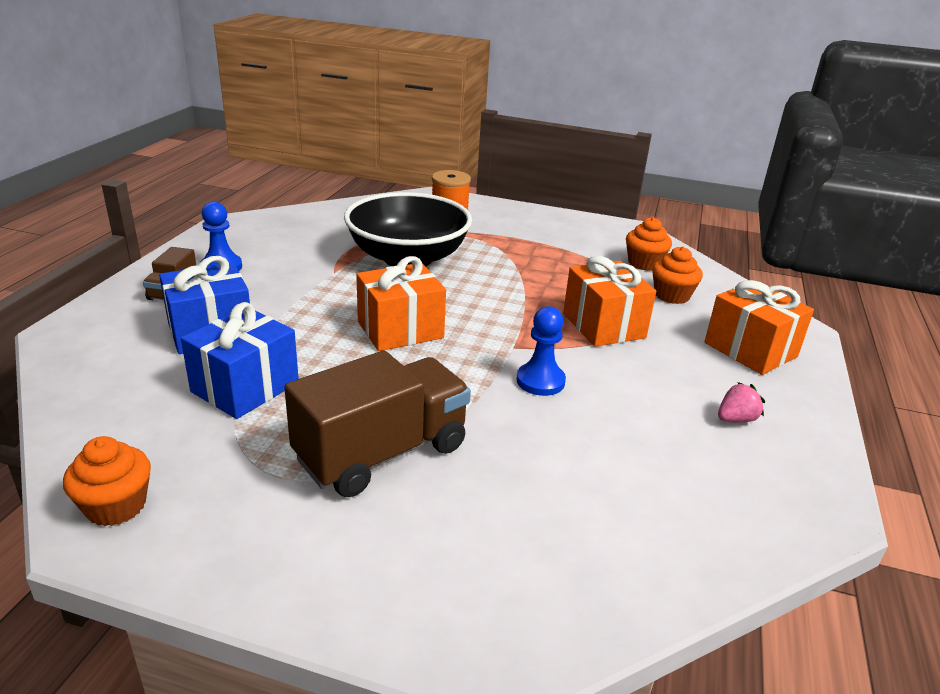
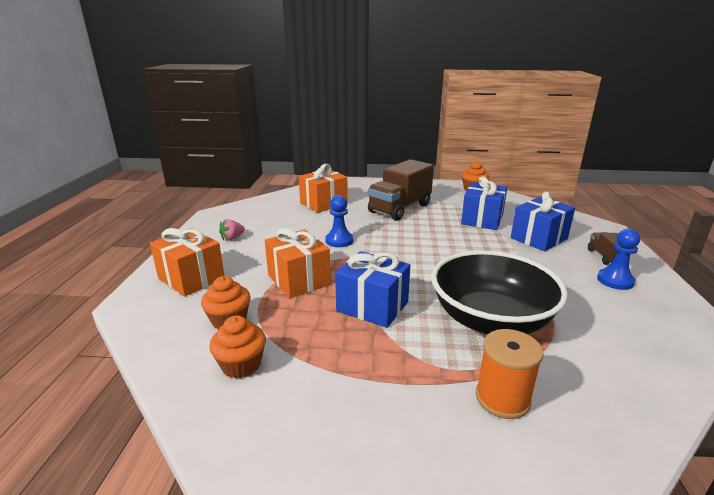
camera: 170 degrees right, 5 degrees down
(400, 330) = (436, 255): orange gift -> orange gift (323, 203)
(519, 285) = (372, 306): none -> blue gift

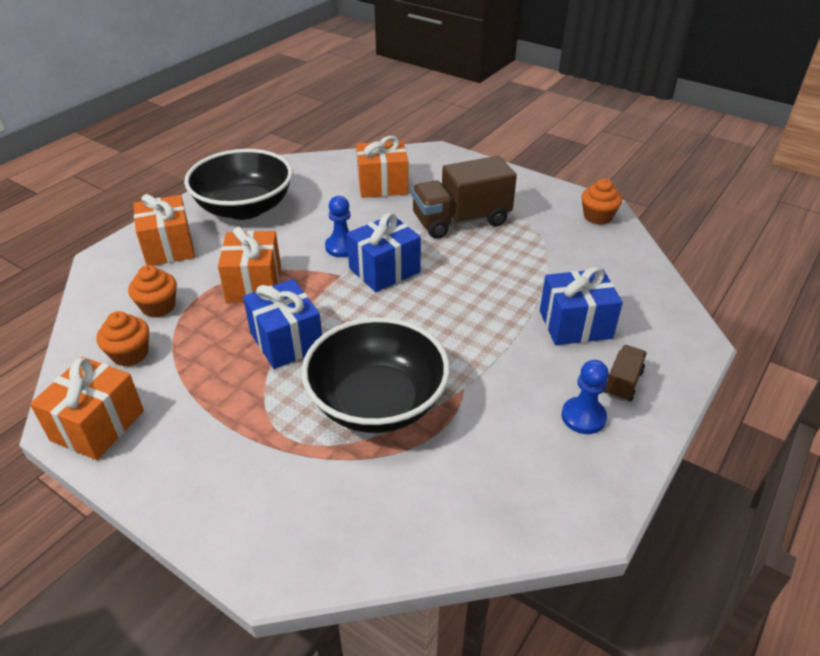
camera: 30 degrees right, 15 degrees up
(232, 238) = (245, 208): pink strawberry -> black bowl
(275, 438) = (97, 425): none -> orange gift
(482, 220) = (541, 271): blue gift -> blue gift (384, 270)
(502, 398) = (289, 478): orange spool -> none

